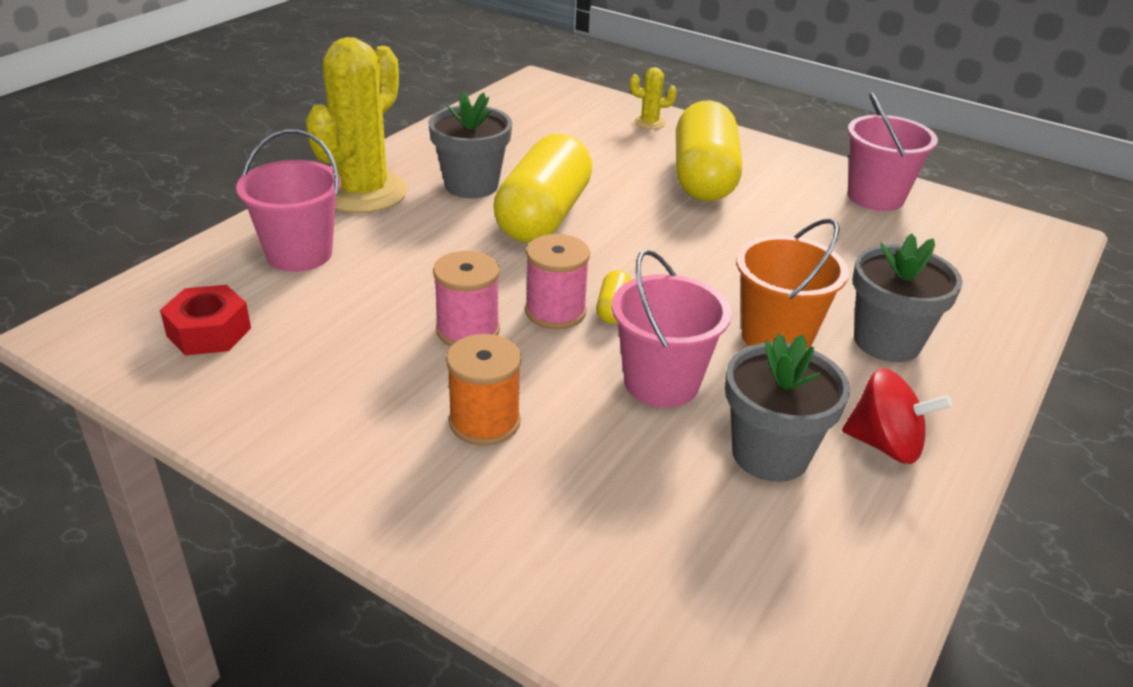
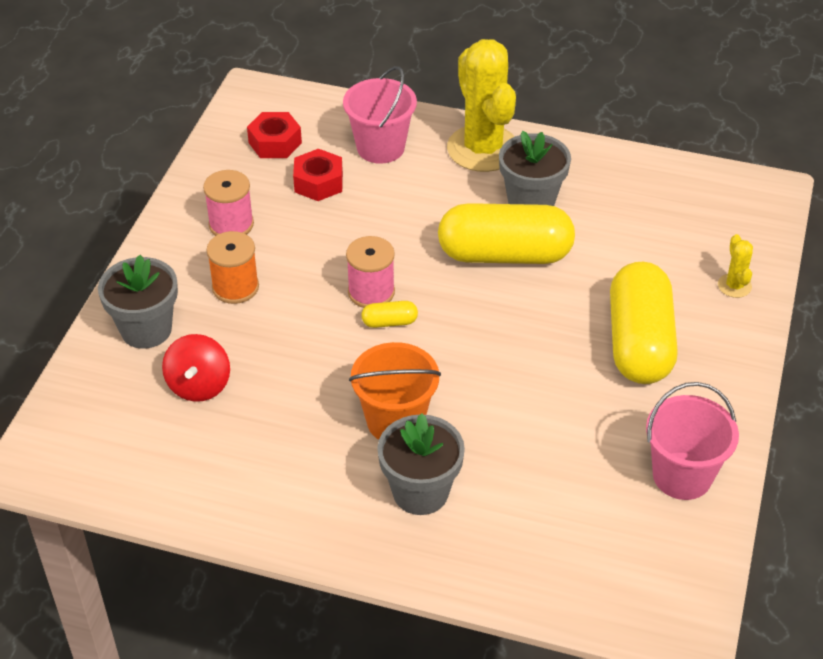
camera: 75 degrees right, 10 degrees up
(324, 312) = (318, 182): none -> red nut
(363, 192) = (483, 149): yellow cactus -> yellow cactus turned 60 degrees clockwise
(468, 330) = (327, 254): pink spool -> pink spool (231, 224)
(661, 383) = (310, 364): pink bucket -> none
(703, 178) = (639, 342): yellow capsule -> yellow capsule turned 75 degrees counterclockwise
(770, 454) = (253, 431): grey flower pot -> grey flower pot (146, 329)
(885, 445) = (286, 494): red spinning top -> red spinning top (199, 385)

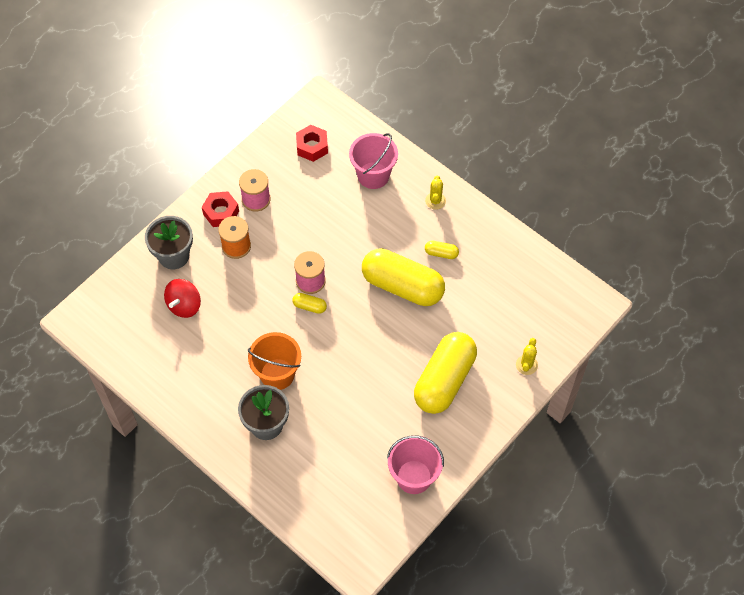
camera: 25 degrees right, 15 degrees up
(318, 182) = (322, 188): red nut -> red nut (221, 213)
(483, 149) = (435, 201): yellow cactus -> yellow cactus, size x0.42
(531, 202) = (441, 253): grey flower pot -> yellow capsule

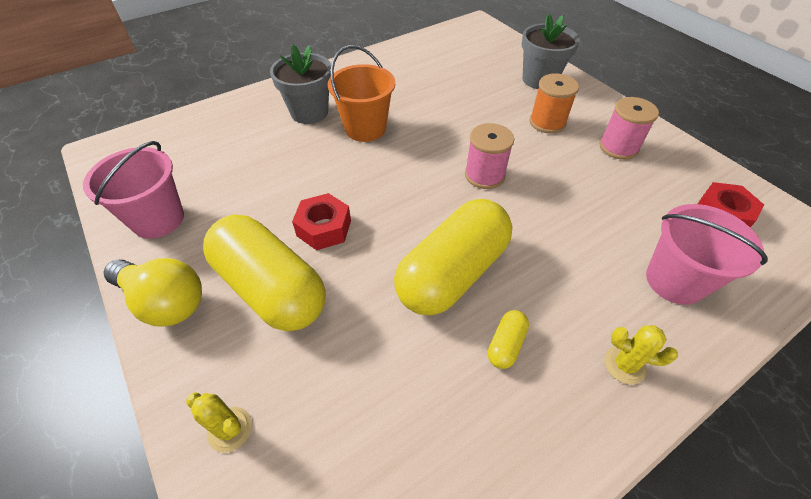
camera: 105 degrees right, 10 degrees down
(184, 305) = (475, 79): red spinning top -> none
(221, 213) = (597, 117): red nut -> red nut (324, 228)
(309, 306) = (446, 168): yellow capsule -> none
(472, 434) = (165, 301): none -> yellow light bulb

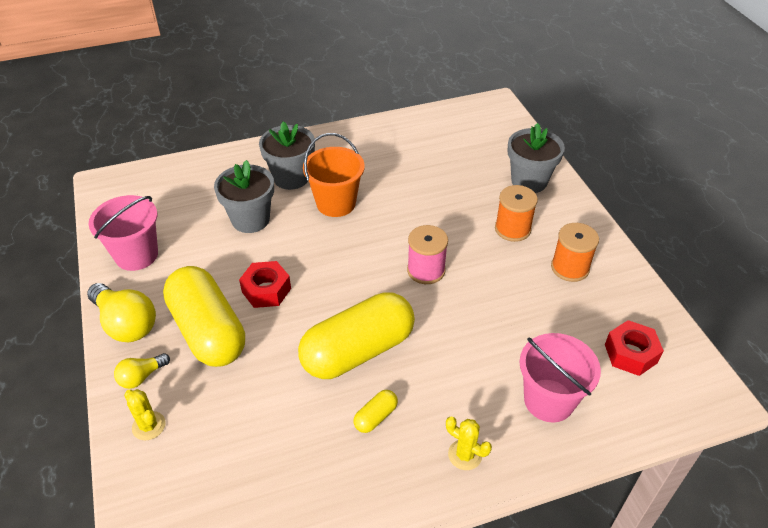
camera: 15 degrees right, 5 degrees down
(202, 364) = (141, 377): none -> yellow light bulb
(280, 159) = (250, 219): none -> grey flower pot
(618, 147) = (570, 268): pink spool -> orange spool

